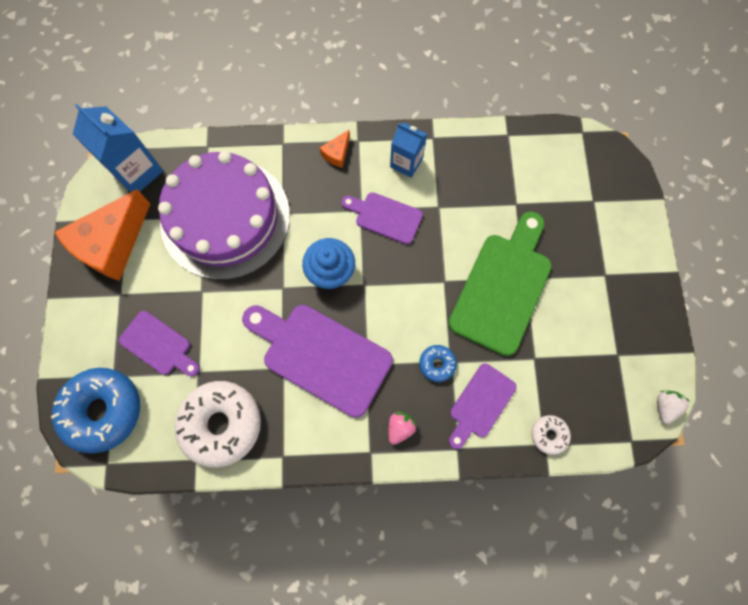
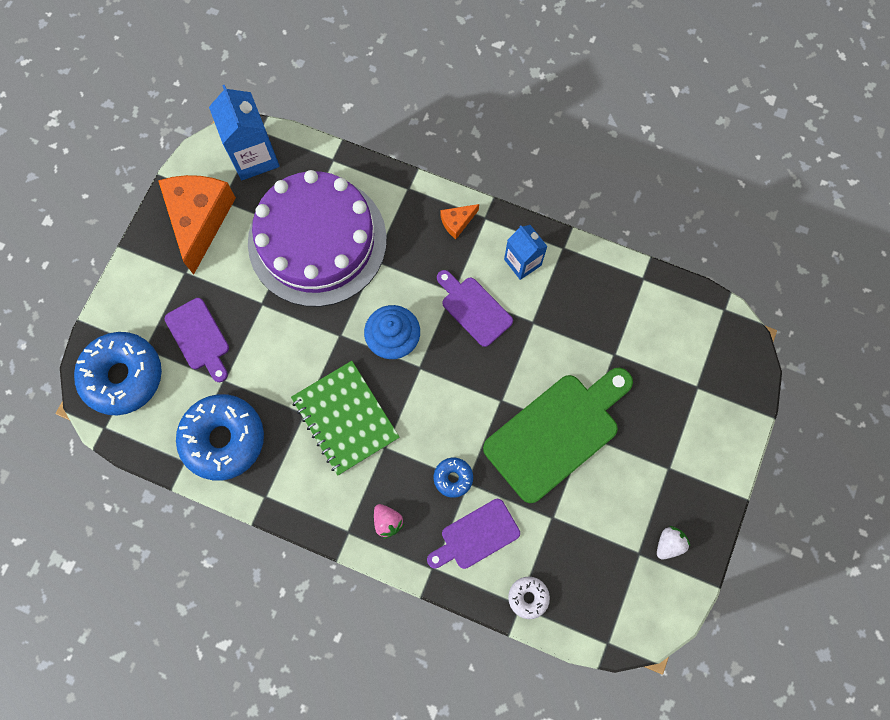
camera: 25 degrees right, 0 degrees up
(112, 244) = (199, 220): orange cheese -> orange cheese turned 120 degrees clockwise
(221, 423) = (223, 439): white donut -> blue donut
(321, 356) = (345, 418): purple cutting board -> green notebook
(400, 427) = (387, 521): pink strawberry -> pink strawberry turned 90 degrees clockwise
(664, 406) = (659, 625): white strawberry -> white strawberry (669, 543)

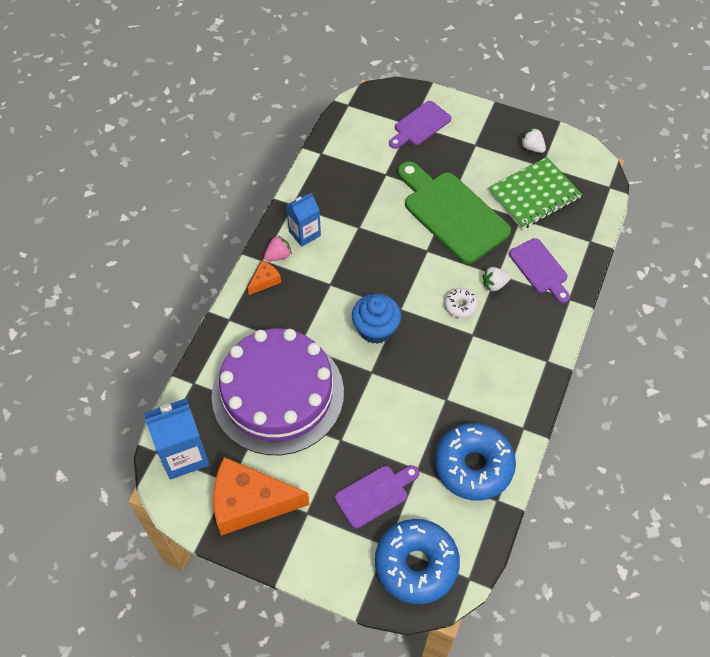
camera: 90 degrees left, 15 degrees down
(345, 418) = (448, 365): green notebook -> green notebook (534, 194)
(387, 521) = (535, 331): pink strawberry -> pink strawberry (278, 255)
(453, 478) = (494, 284): blue donut -> white strawberry
(457, 222) = (265, 281): orange cheese -> orange cheese turned 105 degrees counterclockwise
(474, 308) = (346, 269): purple cutting board -> purple cutting board (420, 125)
(528, 597) = (583, 235): white donut -> white donut (460, 305)

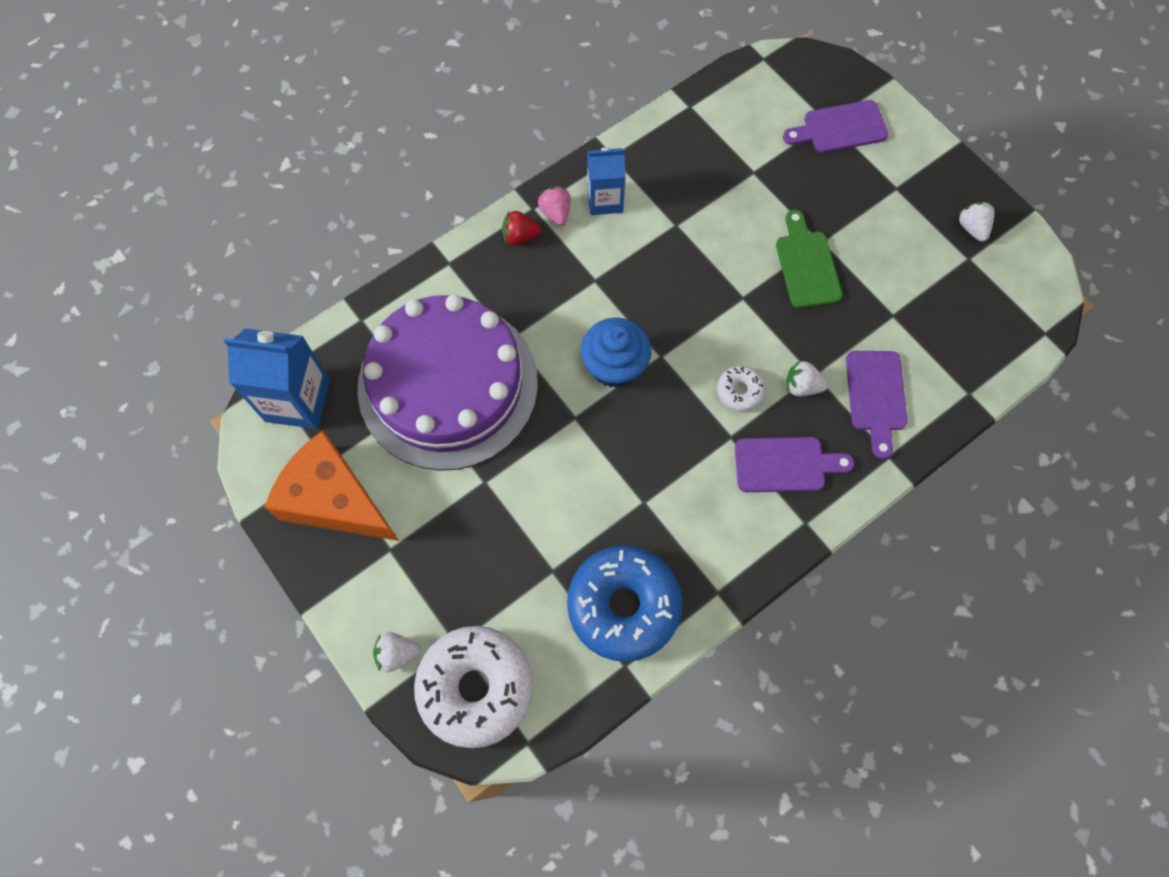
camera: 30 degrees right, 10 degrees up
(265, 281) = (520, 236): orange cheese -> red strawberry
(278, 255) = (556, 213): pink strawberry -> pink strawberry turned 105 degrees counterclockwise
(353, 573) = (397, 653): none -> white strawberry
(375, 494) = (482, 572): purple cutting board -> purple cutting board (785, 464)
(416, 564) = (476, 687): blue donut -> white donut
(452, 213) = (806, 265): green cutting board -> green cutting board, size x0.56
(534, 194) = (933, 293): green notebook -> none

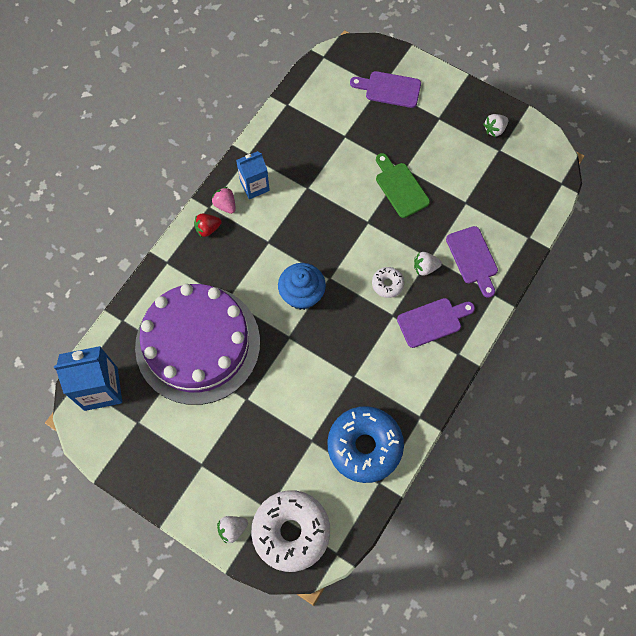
camera: 20 degrees left, 0 degrees up
(334, 499) = (152, 445): orange cheese -> none
(840, 128) = (389, 89): purple cutting board -> purple cutting board turned 45 degrees clockwise
(972, 228) = (494, 129): white strawberry -> white strawberry turned 90 degrees counterclockwise

